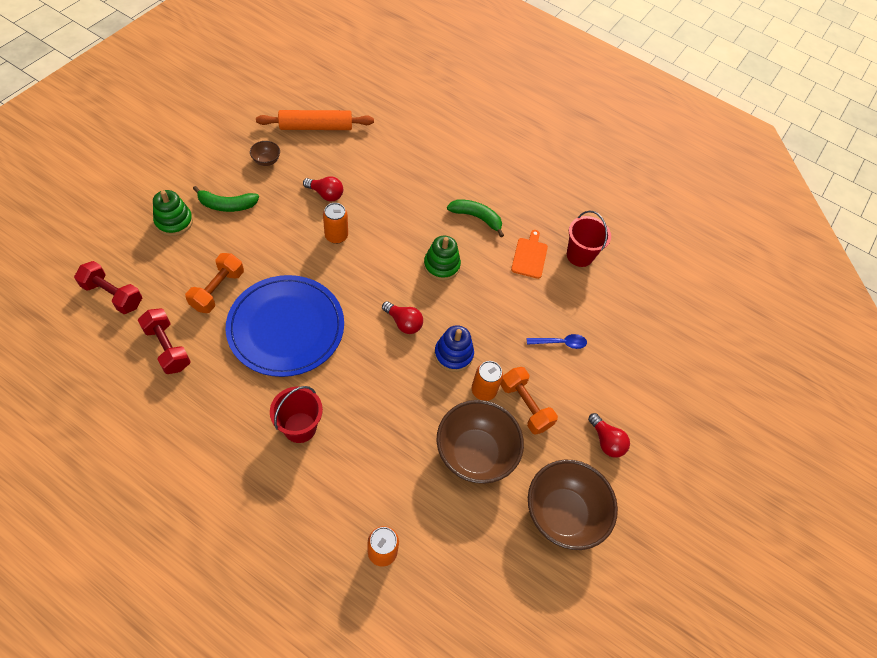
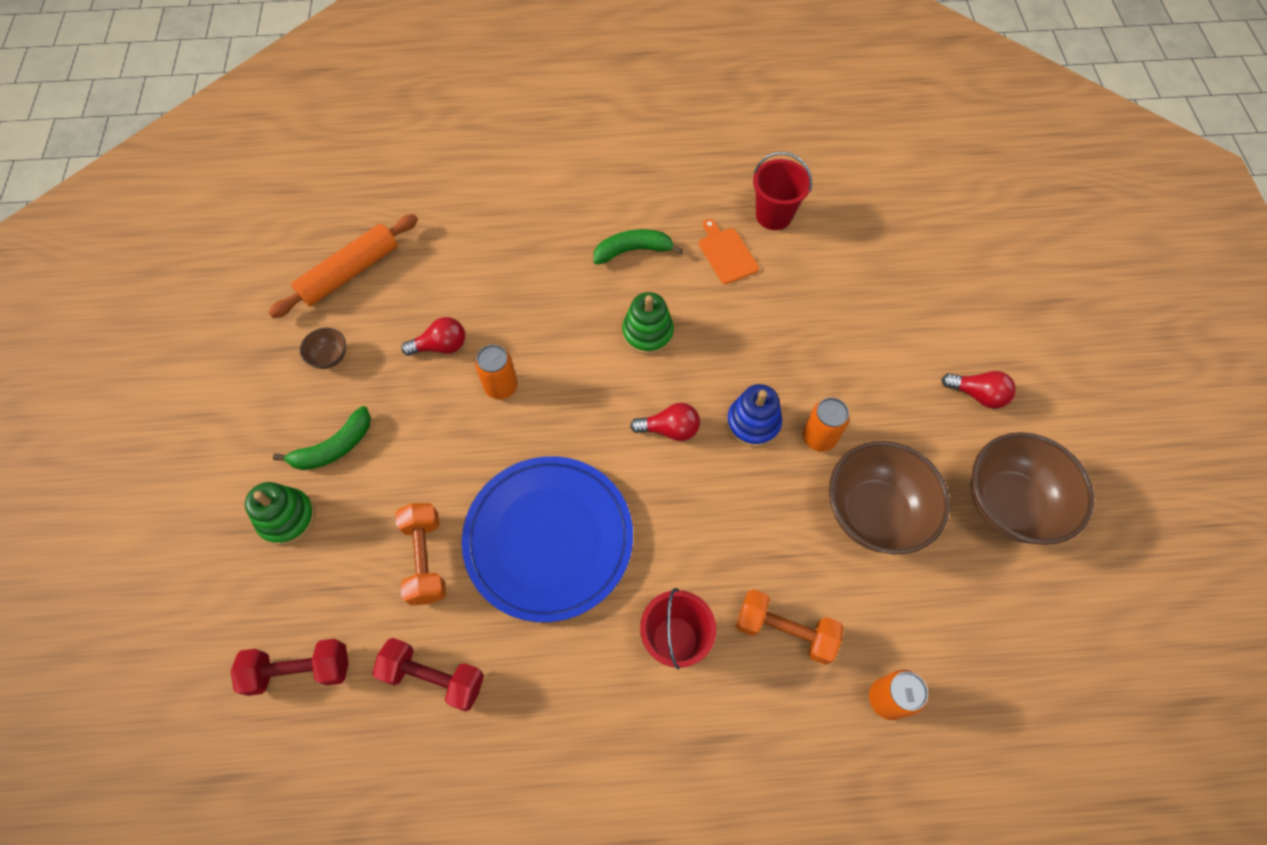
camera: 30 degrees left, 5 degrees up
(525, 406) = (873, 420): orange dumbbell -> orange dumbbell (785, 630)
(560, 343) = (842, 325): blue spoon -> none

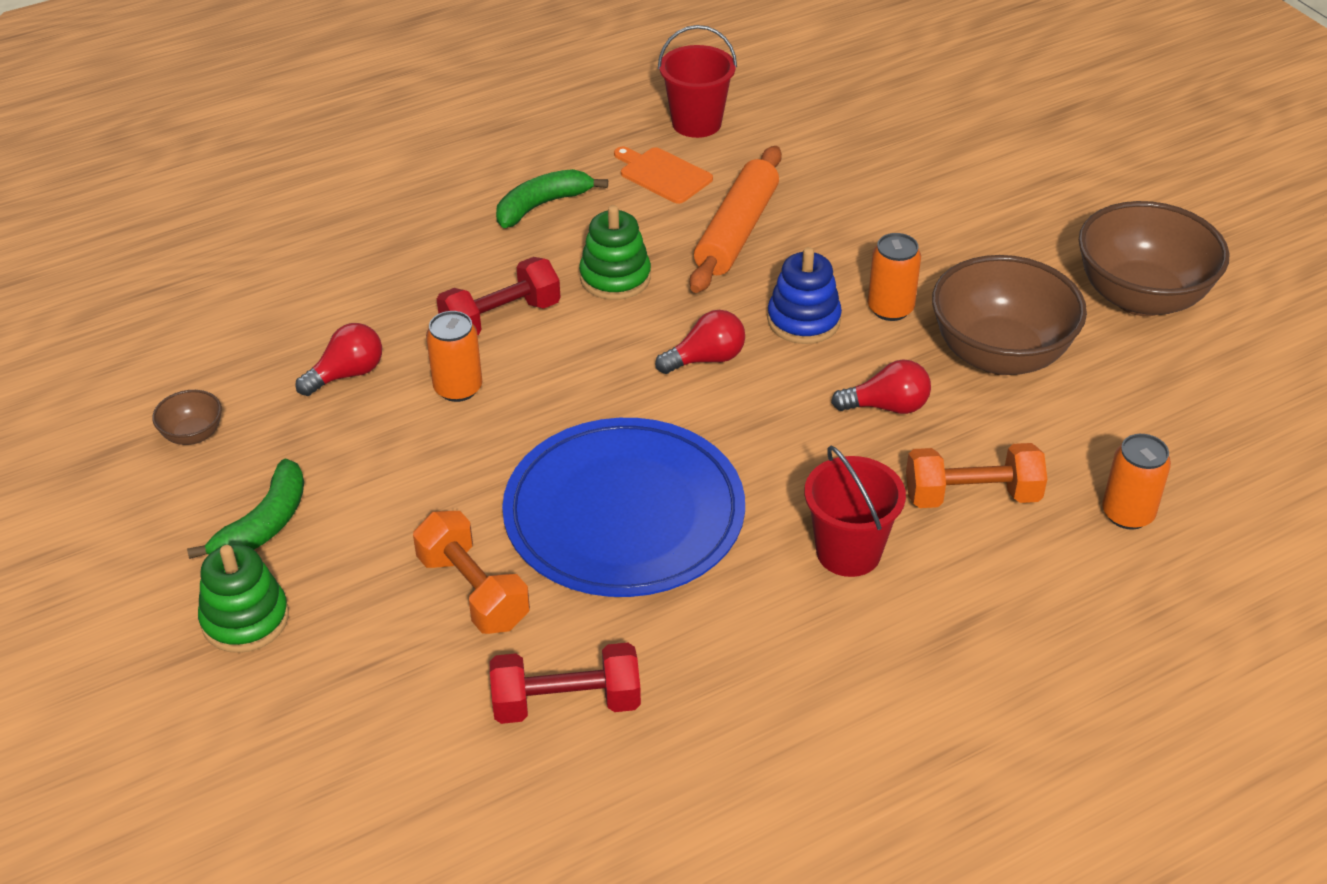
camera: 25 degrees left, 20 degrees down
(300, 670) = (373, 767): red dumbbell -> red dumbbell (501, 318)
(349, 273) = (162, 340): orange rolling pin -> orange rolling pin (736, 231)
(977, 395) = (1041, 214): red light bulb -> red light bulb (887, 406)

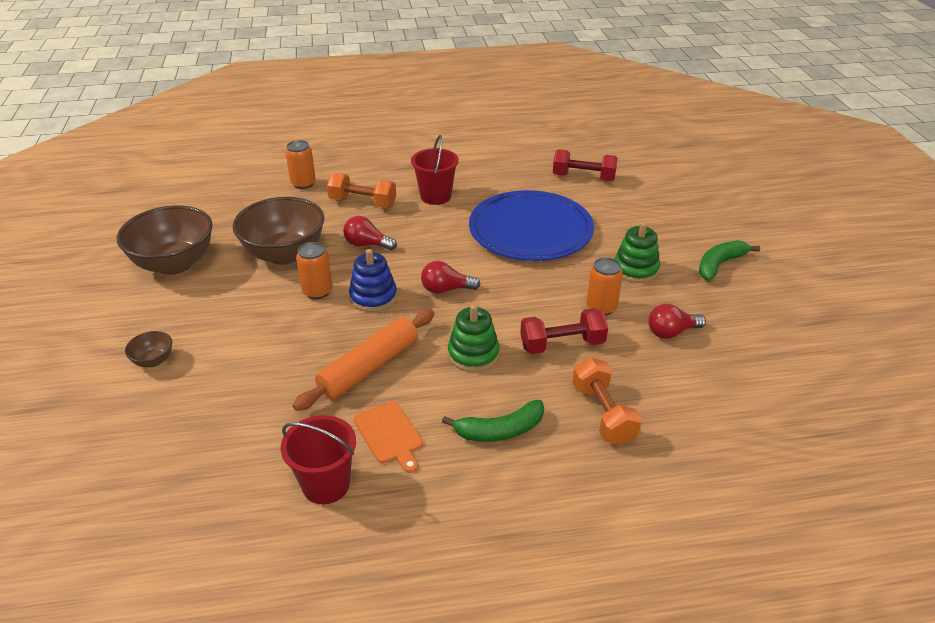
camera: 160 degrees left, 5 degrees down
(193, 435) = (769, 318): brown bowl -> brown bowl (153, 361)
(245, 619) = (725, 229): green stacking toy -> green stacking toy (635, 269)
(473, 591) = (614, 218): orange dumbbell -> orange dumbbell (603, 414)

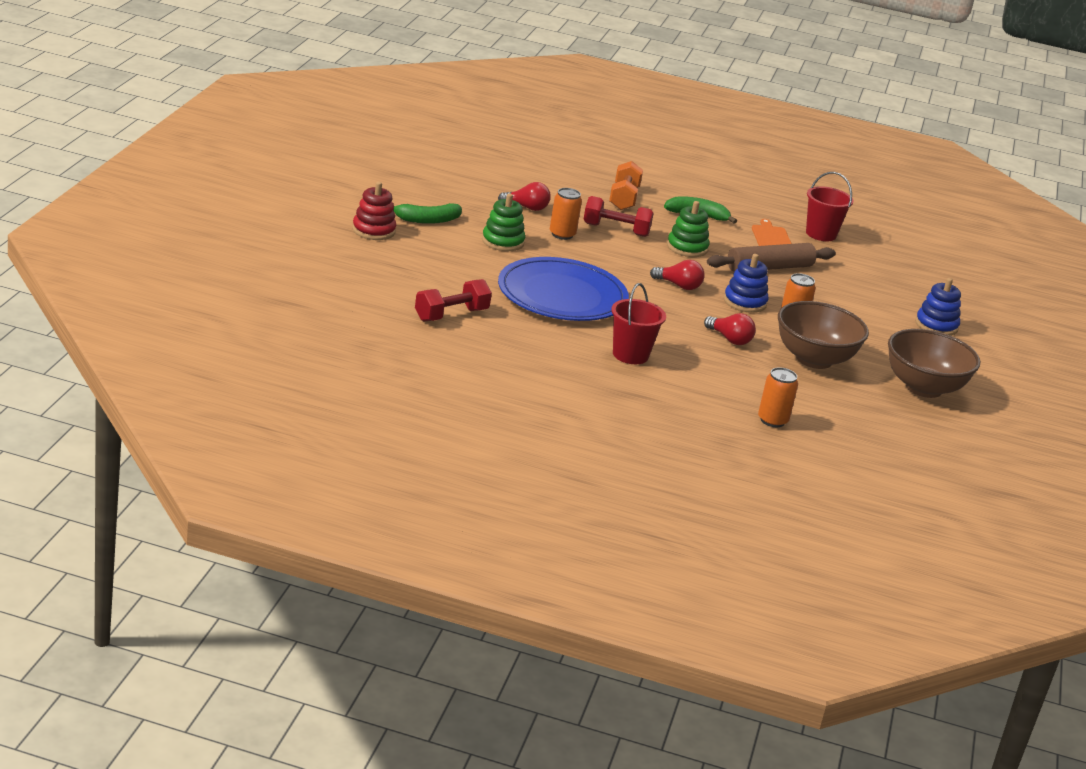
camera: 160 degrees left, 10 degrees down
(153, 361) = (936, 325): brown bowl -> blue stacking toy
(363, 203) = (714, 376): orange dumbbell -> none
(369, 367) = (769, 267): orange rolling pin -> brown rolling pin
(583, 178) = (451, 315): red dumbbell -> red dumbbell turned 75 degrees counterclockwise
(734, 231) = (373, 230): none -> red stacking toy

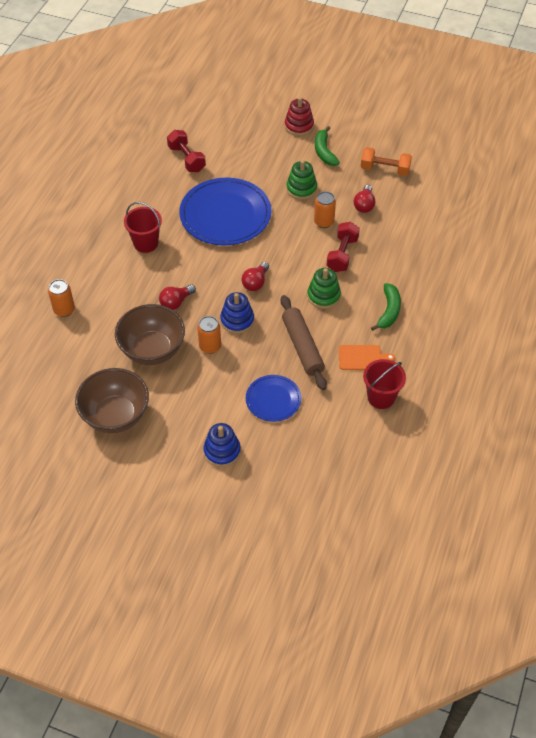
camera: 100 degrees right, 25 degrees up
(623, 198) = (404, 265): orange dumbbell -> orange dumbbell (385, 169)
(852, 291) = (273, 399): none -> blue plate

